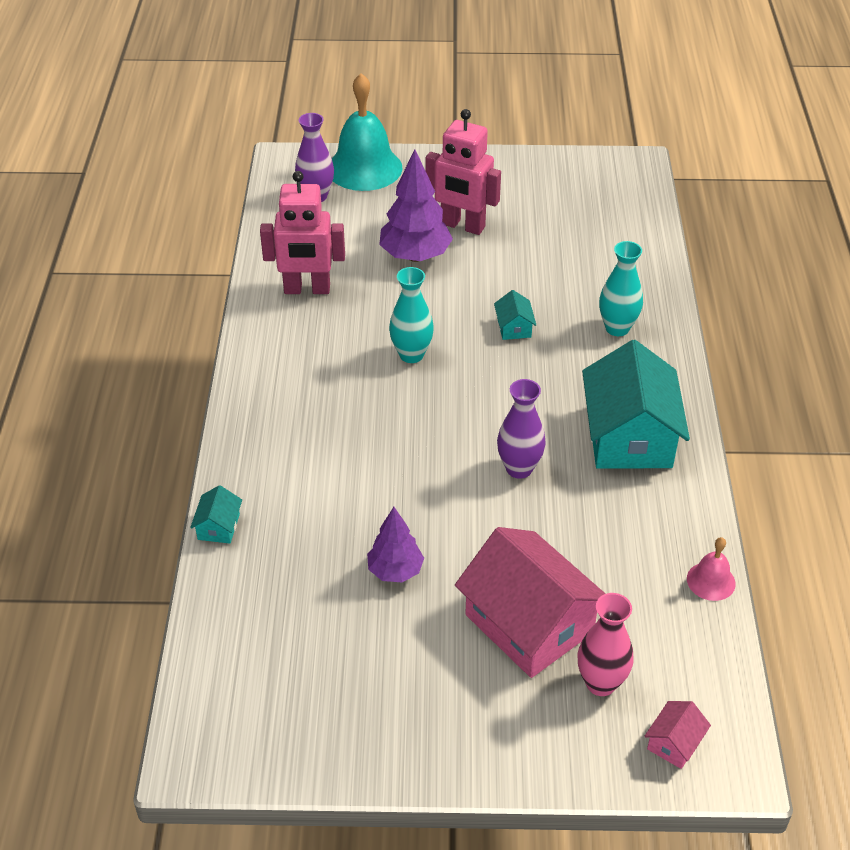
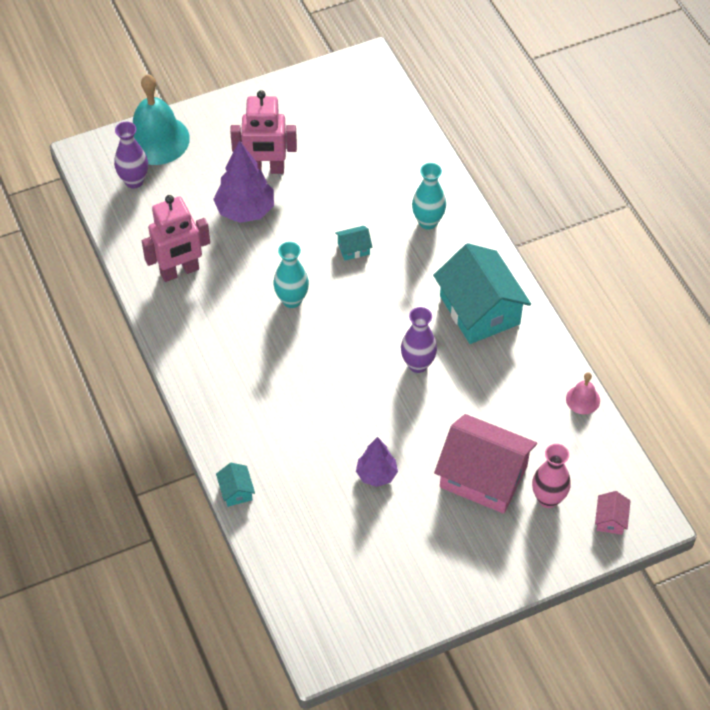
camera: 25 degrees left, 10 degrees up
(514, 327) = (353, 248): turquoise house -> turquoise house turned 75 degrees counterclockwise

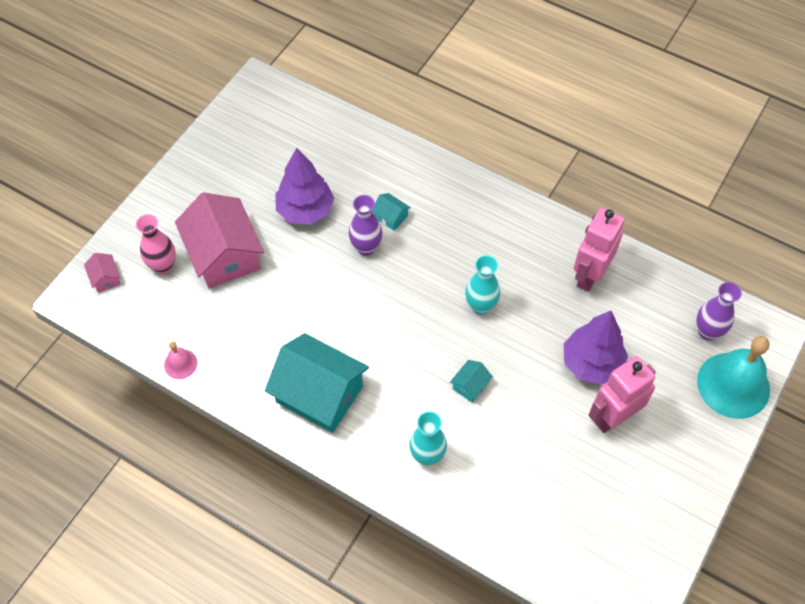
camera: 145 degrees right, 5 degrees up
(236, 491) = (396, 144): turquoise house -> turquoise house (391, 217)
(376, 475) = (305, 210): purple tree -> purple tree, size x1.61
(418, 364) = (337, 313): purple vase -> purple vase (366, 247)
(483, 476) = (224, 254): pink house -> pink house turned 75 degrees clockwise

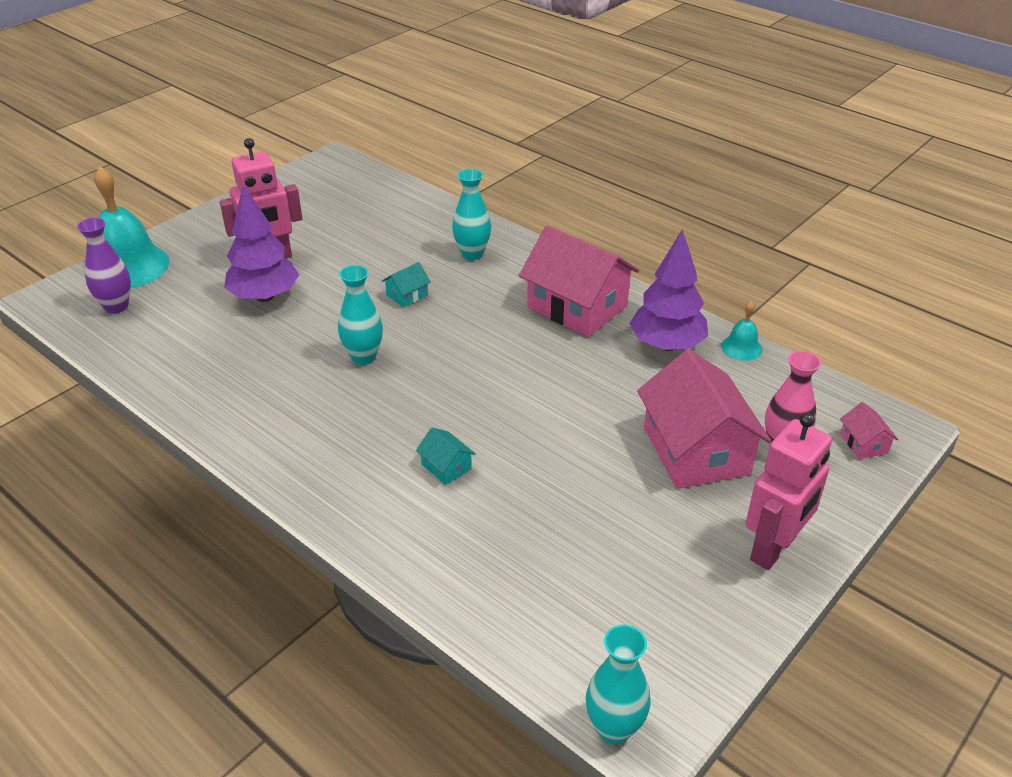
camera: 170 degrees left, 20 degrees down
(180, 364) = (741, 347): pink bell -> turquoise bell
(273, 84) = (614, 728): none -> turquoise vase
(305, 210) = (573, 491): purple tree -> purple tree (667, 345)
(319, 394) = (577, 306): turquoise house -> pink house
(366, 247) = (492, 434): purple vase -> none
(589, 275) = (211, 370): pink robot -> pink robot (774, 549)

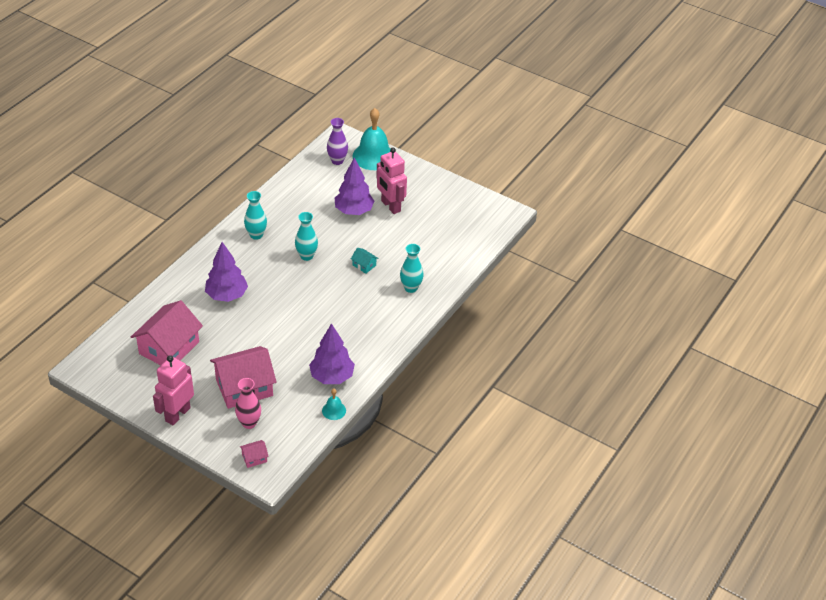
camera: 80 degrees right, 5 degrees up
(446, 466) = (227, 295): turquoise house -> purple tree
(577, 306) = (364, 337): pink house -> pink house (169, 348)
(614, 728) = (83, 358): turquoise vase -> turquoise vase (256, 235)
(774, 549) = (177, 414): pink robot -> pink robot turned 90 degrees clockwise

